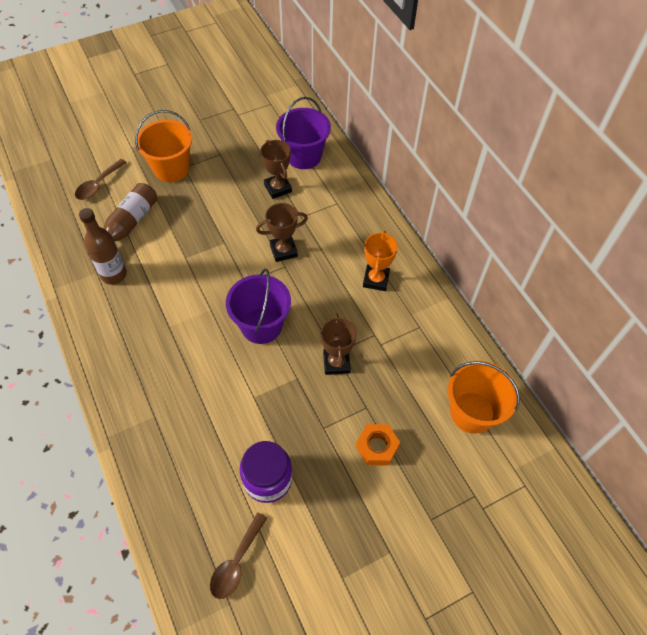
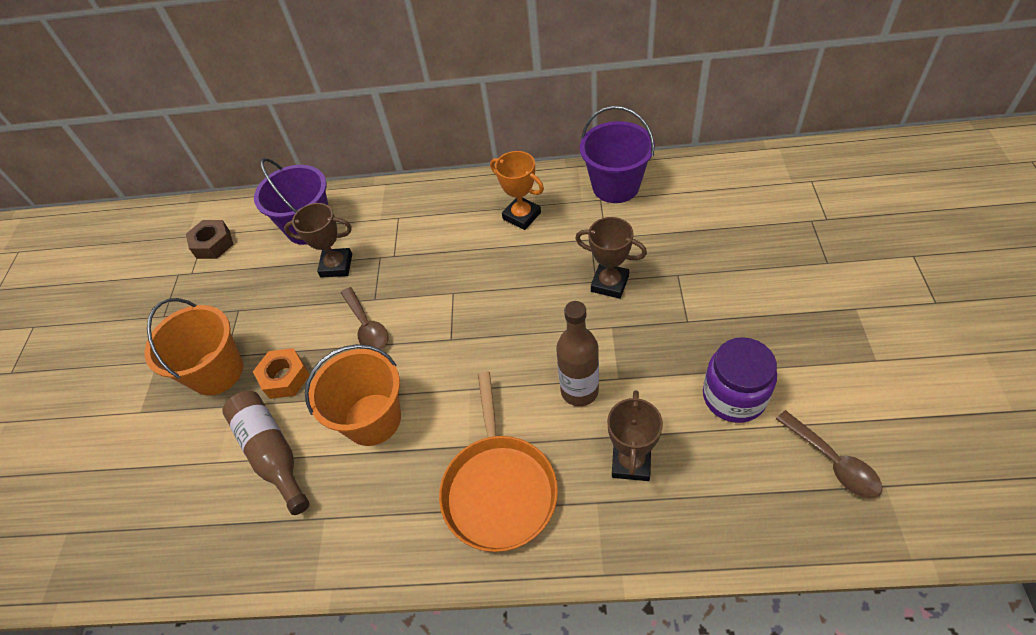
camera: 55 degrees left, 5 degrees down
(98, 185) = (171, 474): brown spoon -> brown spoon (367, 326)
(114, 275) = (343, 495): brown bottle -> brown bottle (579, 391)
(145, 356) = (499, 489): none -> orange pan
(261, 325) = (523, 341): purple bucket -> purple bucket (615, 186)
(265, 112) = (213, 244): none -> brown nut
(283, 250) = (430, 287): brown trophy -> brown trophy (631, 462)
(377, 447) = (729, 280): orange nut -> orange nut (285, 378)
(472, 412) = (719, 192): orange bucket -> orange bucket (373, 419)

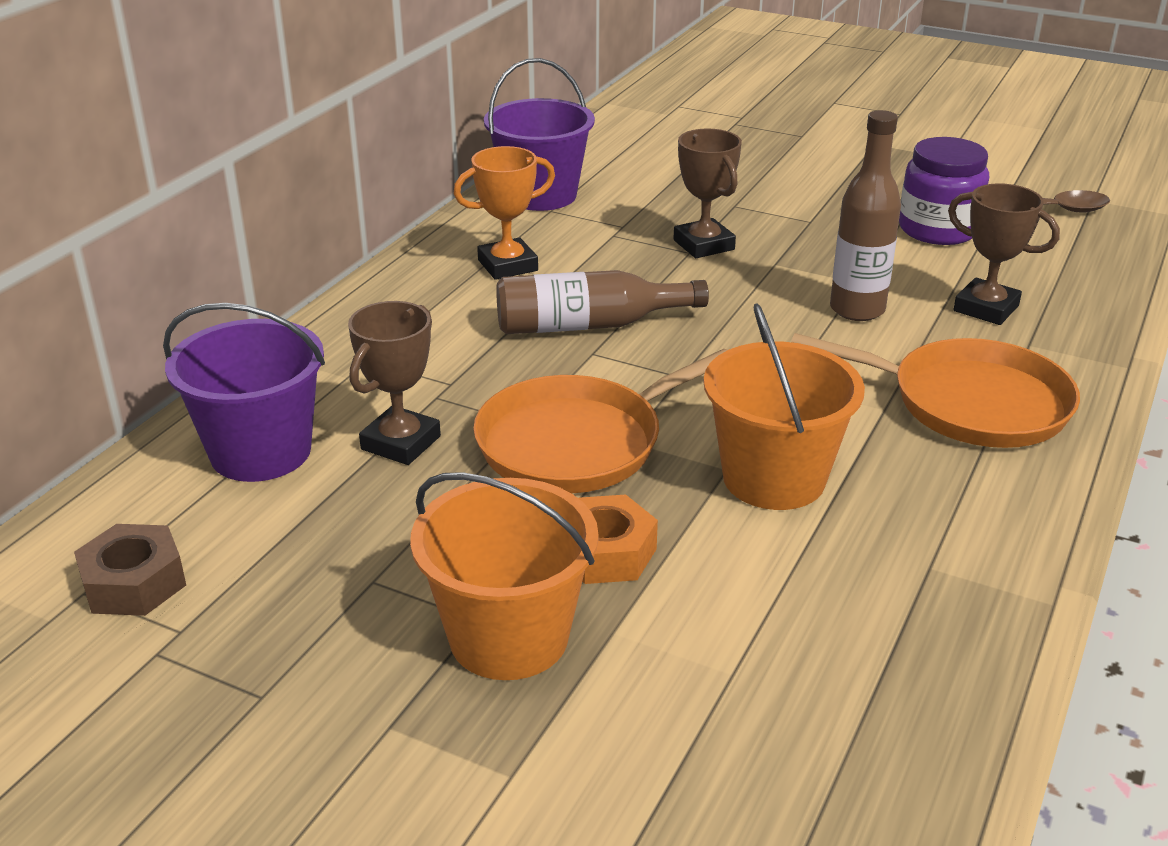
camera: 70 degrees left, 20 degrees down
(272, 453) = (762, 599): brown bottle -> brown bottle (588, 325)
(367, 326) = (577, 442): brown spoon -> orange pan
(609, 283) = (704, 245): brown trophy -> brown trophy turned 75 degrees counterclockwise

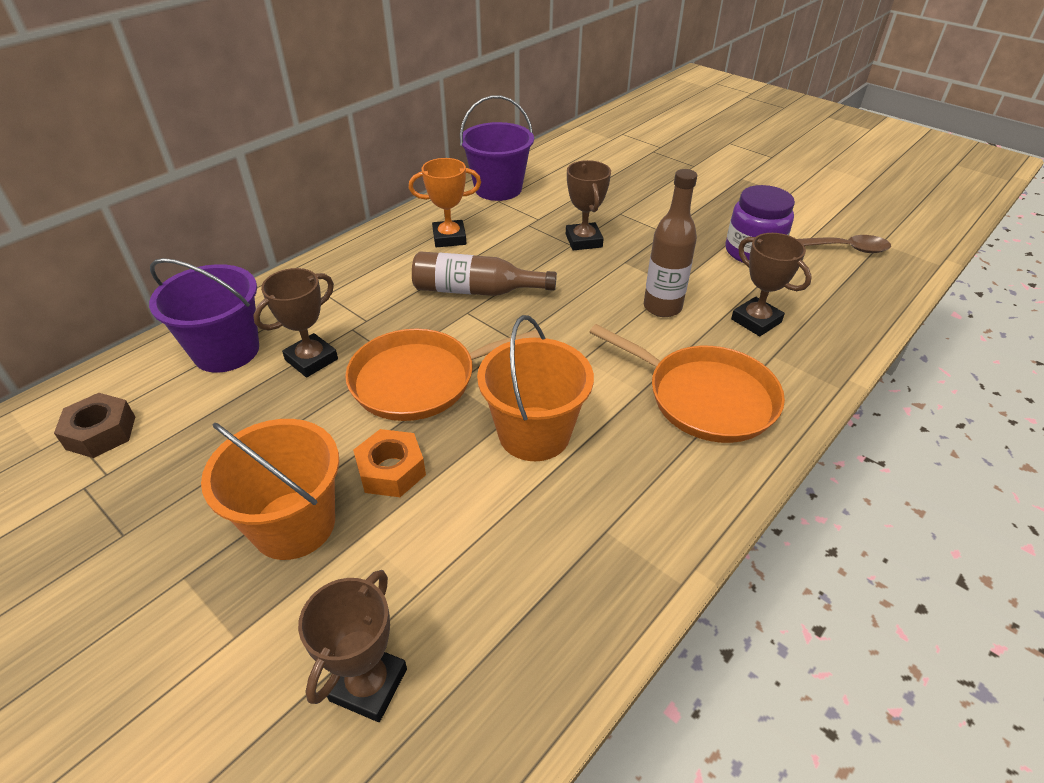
camera: 15 degrees right, 10 degrees up
(728, 785) = (368, 684): none -> brown trophy

